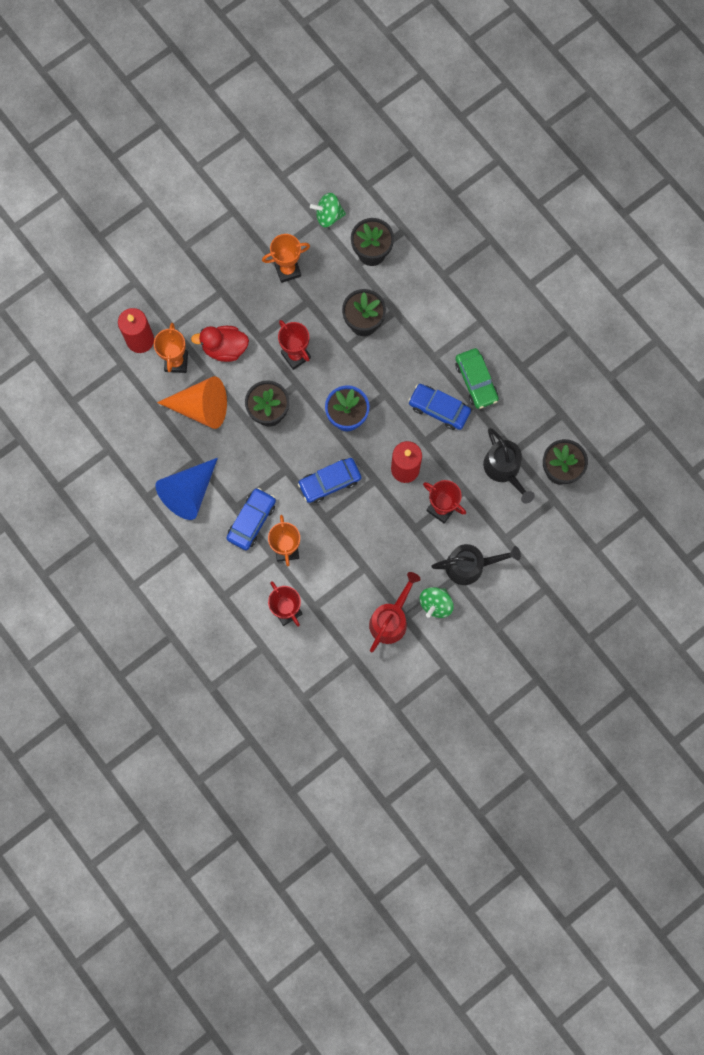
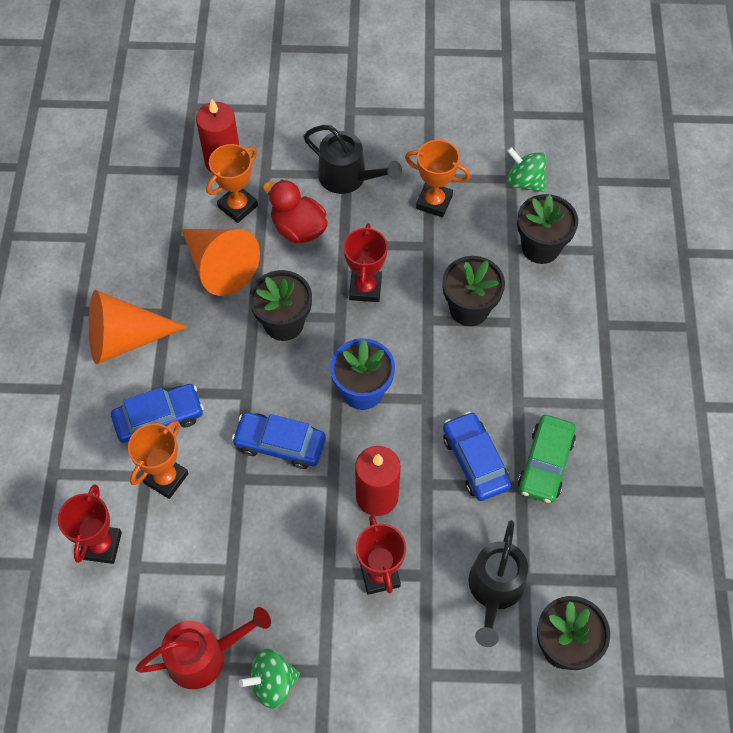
camera: 40 degrees right, 15 degrees down
(189, 492) = (125, 339): blue cone -> orange cone
(470, 565) = (354, 671): black watering can -> black watering can (348, 177)

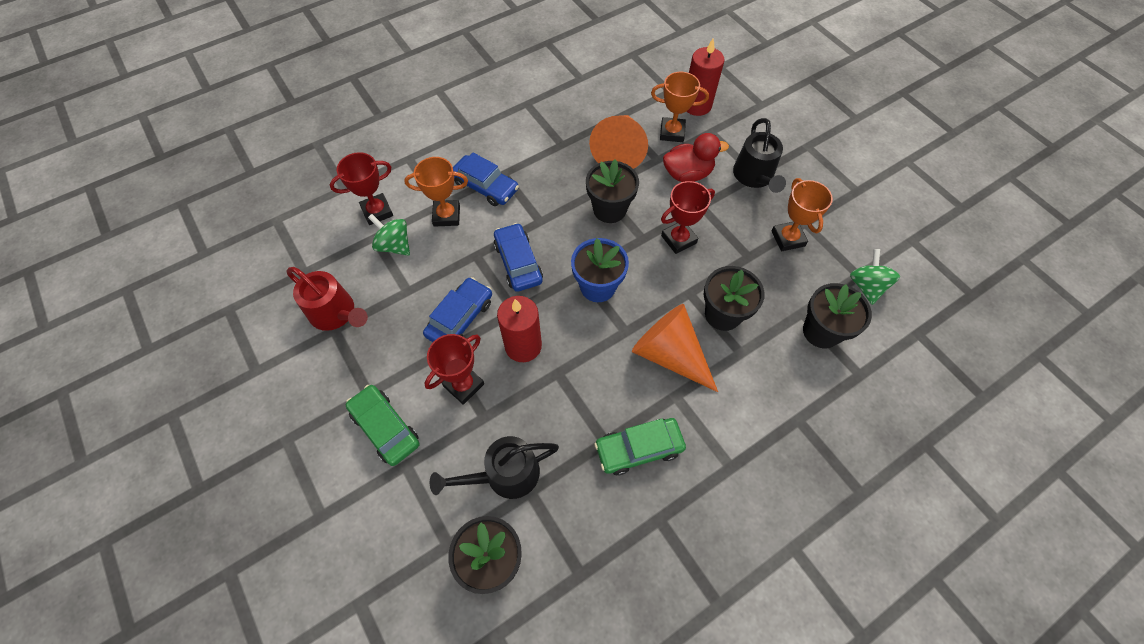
camera: 55 degrees right, 0 degrees up
(125, 339) = (526, 136): orange cone -> orange cone (669, 354)
(272, 683) = (340, 366): green spinning top -> green spinning top (394, 245)
(298, 229) = (687, 174): red duck -> red duck turned 75 degrees clockwise
(374, 673) = (385, 428): none -> green car
(475, 461) = (601, 395): blue car -> blue car (460, 318)

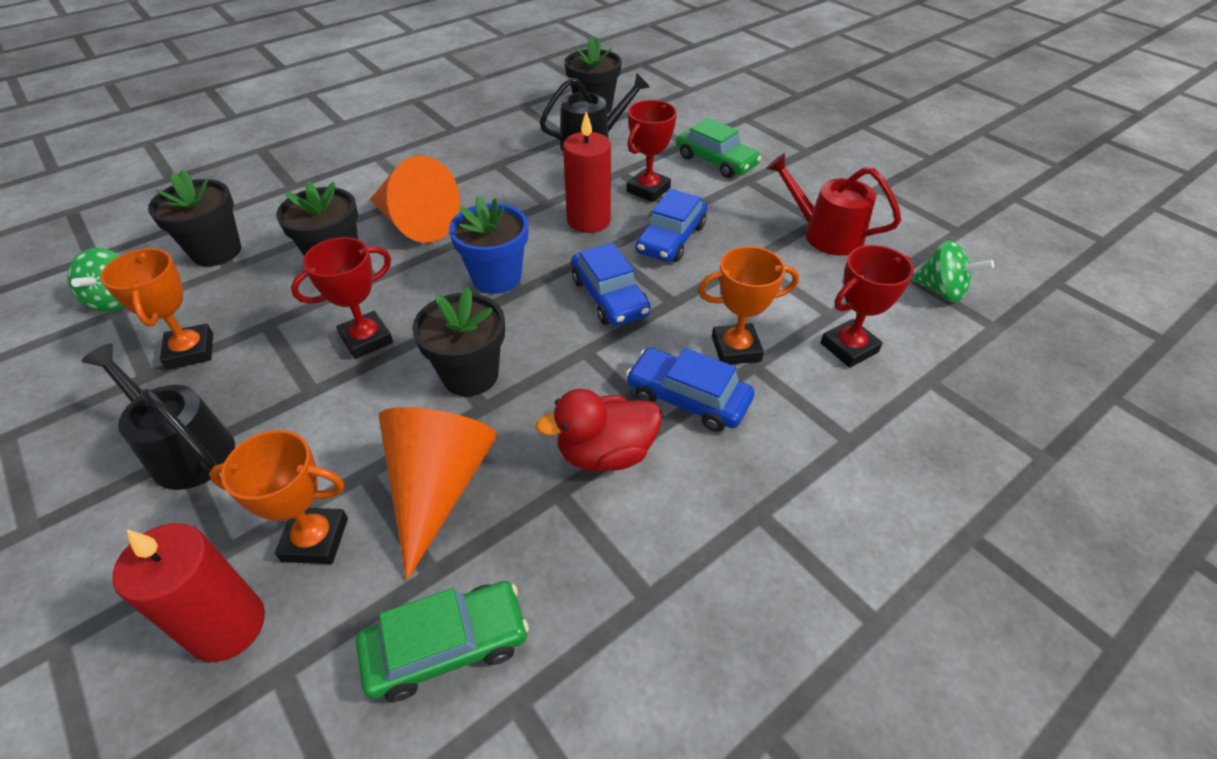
camera: 175 degrees right, 15 degrees down
(394, 245) = (795, 306): green spinning top -> green spinning top (941, 291)
(639, 448) = (464, 162): green car -> green car (447, 646)
(687, 174) = (314, 446): red duck -> red duck (605, 453)
(754, 177) = (186, 449): black watering can -> black watering can turned 45 degrees counterclockwise

